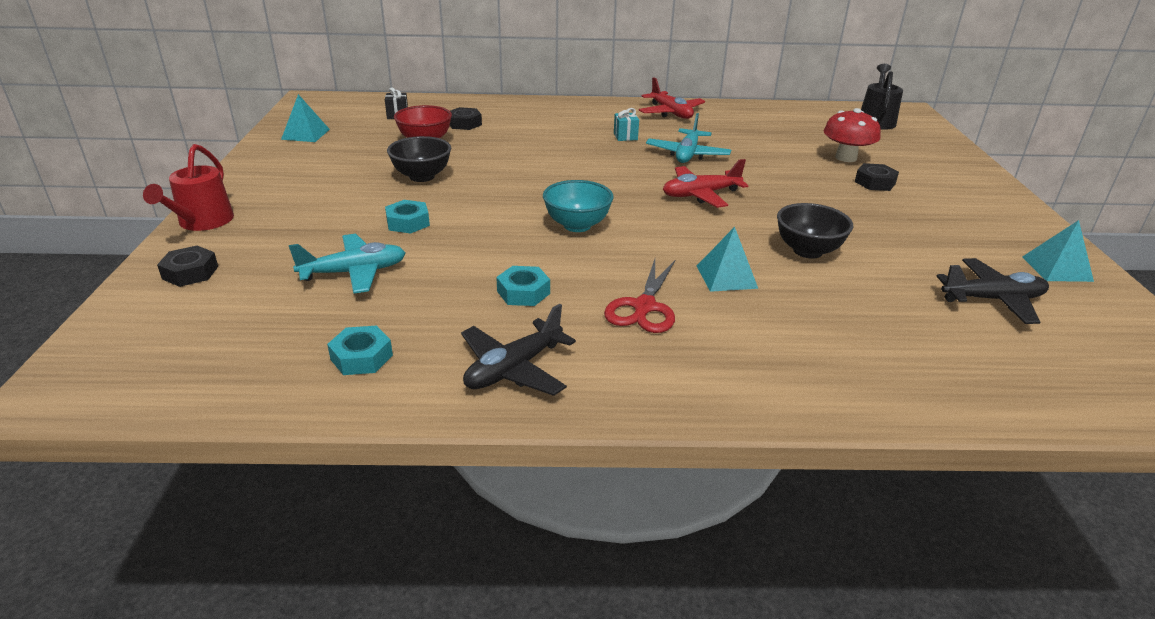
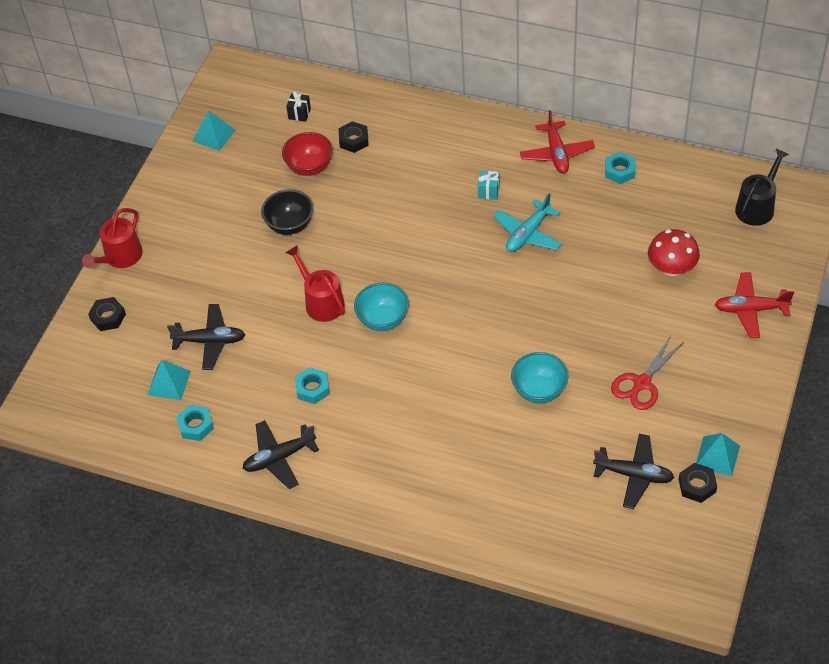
camera: 25 degrees right, 20 degrees up
(354, 272) = (210, 341): turquoise plane -> black plane
(408, 222) = (261, 289): turquoise nut -> turquoise nut (620, 171)
(491, 222) = (321, 302): none -> red watering can
(644, 307) = (384, 423): red scissors -> red scissors (641, 383)
(700, 195) = (502, 299): red plane -> red plane (750, 309)
(726, 276) = (459, 405): turquoise pyramid -> turquoise pyramid (169, 383)
(807, 251) = (539, 390): black bowl -> turquoise bowl
(875, 182) = (666, 313): black nut -> black nut (697, 485)

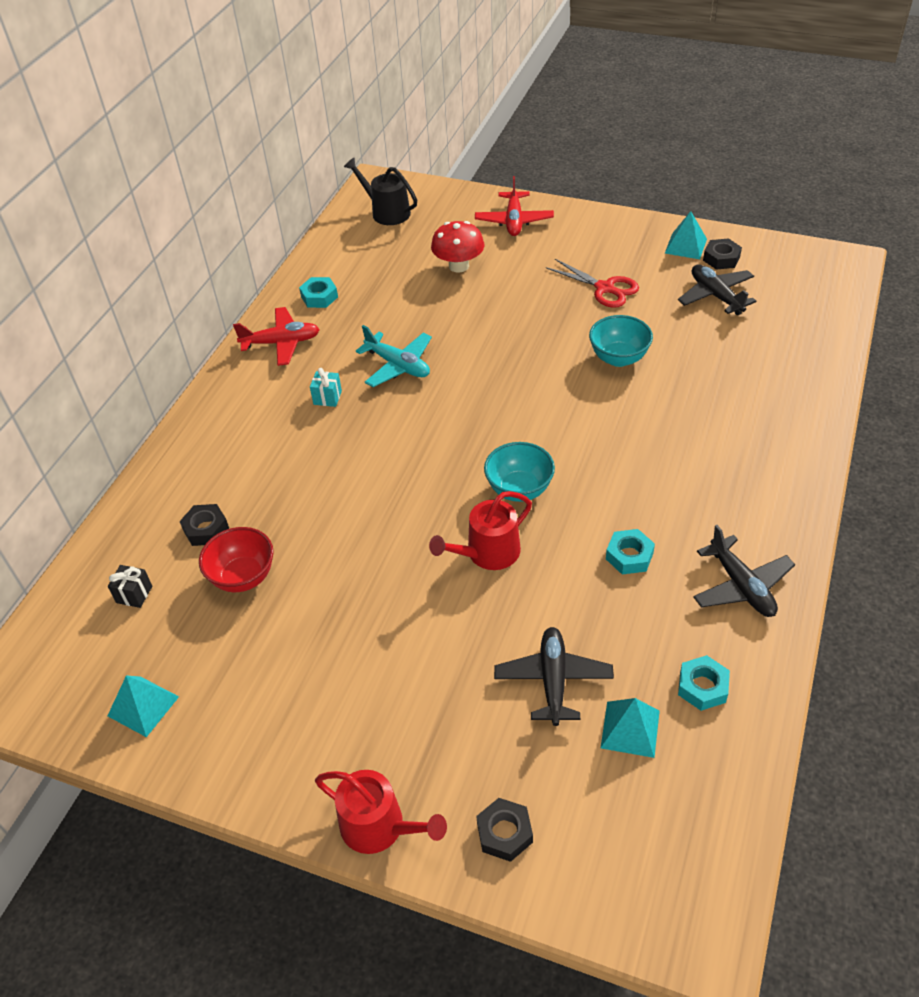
camera: 90 degrees left, 5 degrees down
(290, 225) = (348, 595): black bowl -> none
(634, 475) = (716, 296): black plane -> black plane turned 45 degrees counterclockwise

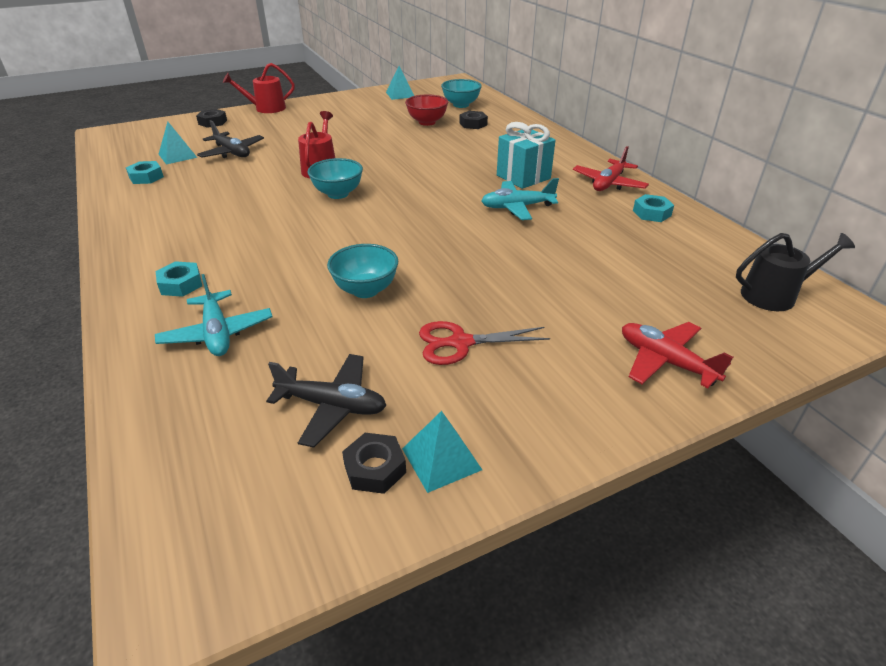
camera: 130 degrees right, 10 degrees down
(134, 594) = (461, 105): black gift -> turquoise bowl
(327, 397) = (523, 177): turquoise gift -> turquoise gift, size x2.05
(458, 266) = (616, 286): red mushroom -> none
(629, 556) = (233, 198): turquoise nut -> turquoise nut (181, 284)
(741, 586) = (145, 215): black plane -> none
(752, 382) = (217, 333): none -> turquoise plane

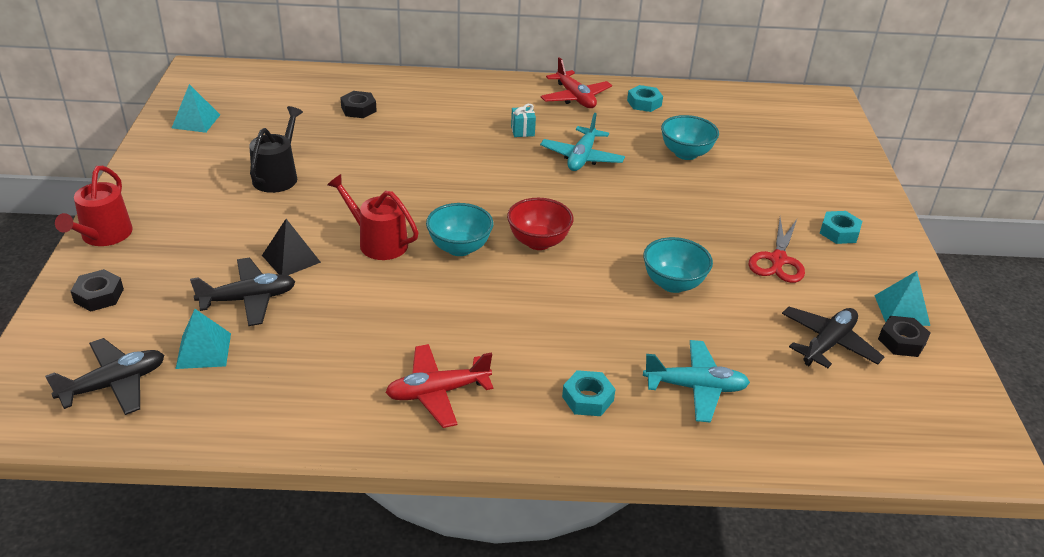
camera: 65 degrees left, 0 degrees up
(139, 146) = (114, 384): none -> black plane
(146, 177) = (256, 391): turquoise nut -> turquoise nut (839, 232)
(281, 151) = (291, 258): none -> black pyramid
(427, 122) = (317, 134): red bowl -> red bowl (538, 242)
(461, 105) = (290, 96): turquoise bowl -> turquoise bowl (686, 153)
(523, 177) = (522, 131): turquoise gift -> turquoise gift, size x0.49
(665, 361) = (840, 186): red plane -> red plane (437, 392)
(774, 295) = (788, 113): black watering can -> black watering can (277, 176)

